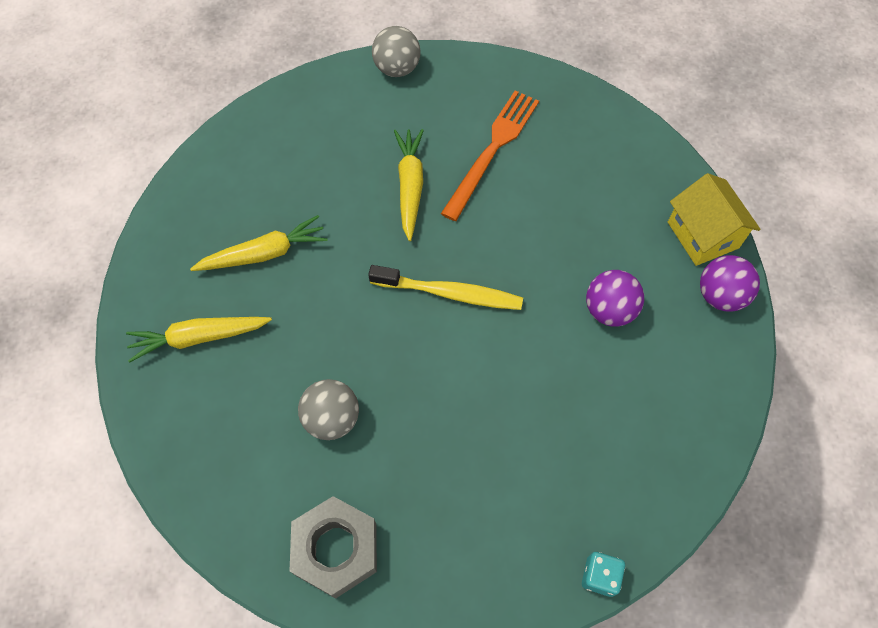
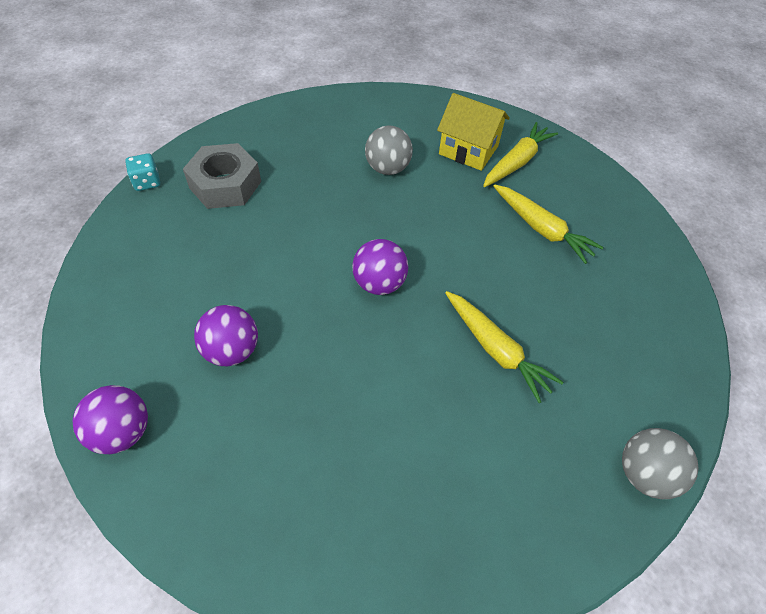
camera: 140 degrees right, 10 degrees down
(264, 253) = (541, 229): yellow carrot -> yellow carrot turned 75 degrees counterclockwise
(336, 549) = (324, 119): grey nut -> grey nut (225, 185)
(450, 293) = (379, 283): yellow toothbrush -> purple ball
(492, 150) = (458, 442): orange fork -> none
(702, 235) = (168, 493): yellow house -> yellow house (468, 150)

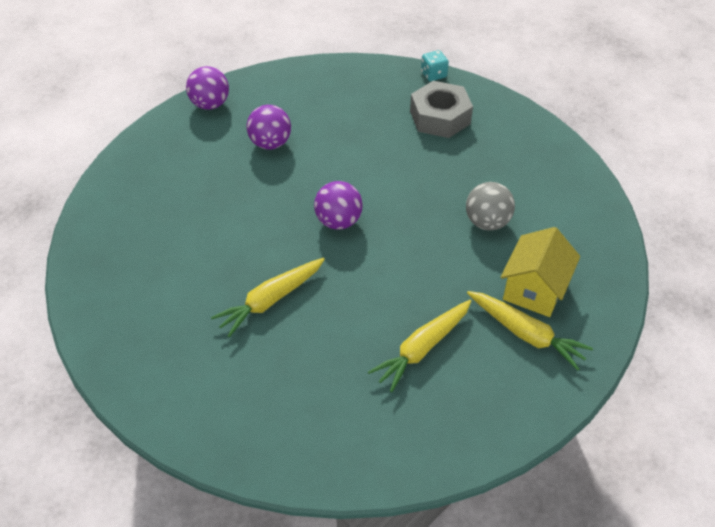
camera: 90 degrees right, 5 degrees down
(645, 474) = (147, 397): grey ball -> none

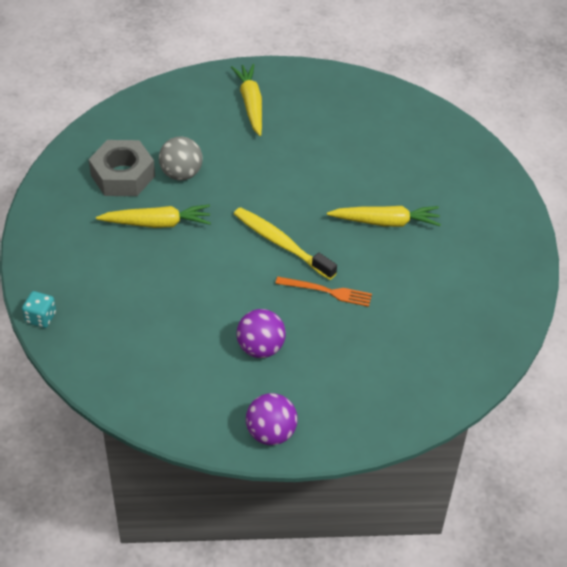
camera: 140 degrees left, 0 degrees up
(262, 209) = (327, 291): none -> orange fork
(338, 221) = (281, 243): purple ball -> yellow toothbrush
(422, 348) = (320, 135): yellow carrot -> yellow carrot (157, 223)
(440, 117) = (96, 272): grey nut -> grey nut (123, 175)
(534, 289) = (211, 120): yellow house -> none

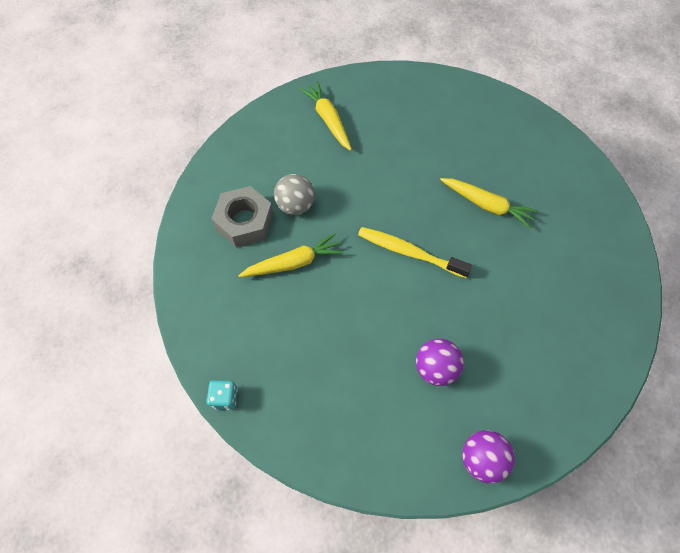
camera: 15 degrees left, 15 degrees up
(327, 291) = (468, 290): orange fork -> none
(386, 222) = (487, 205): yellow carrot -> yellow carrot turned 45 degrees clockwise

